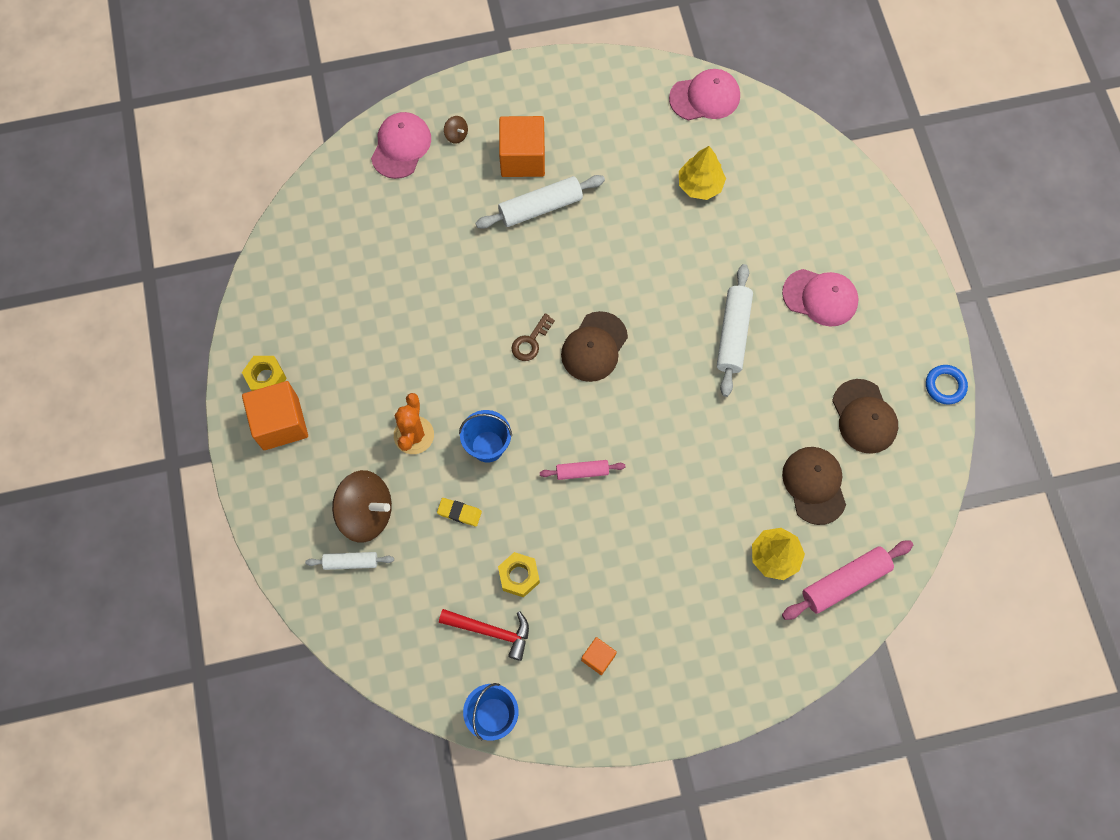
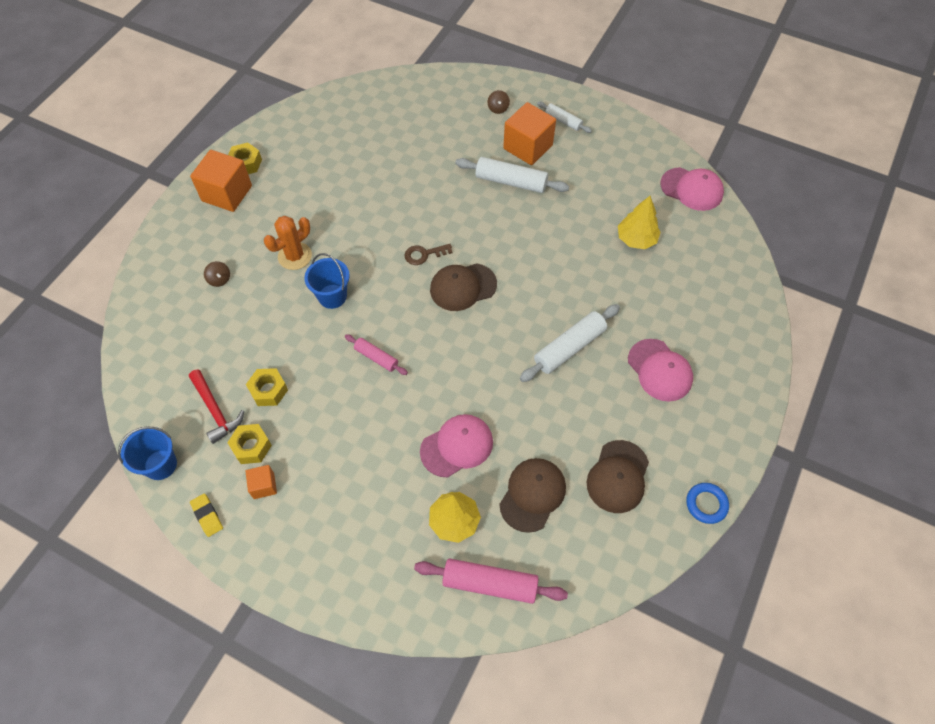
camera: 40 degrees right, 10 degrees down
(351, 562) = (180, 300): white rolling pin -> white rolling pin (563, 121)
(366, 513) = (219, 279): brown spinning top -> brown spinning top, size x0.43
(401, 146) = (457, 93): pink cap -> pink cap (457, 446)
(459, 512) = (273, 322): yellow eraser -> yellow eraser (207, 516)
(554, 635) = (251, 447): none -> yellow nut

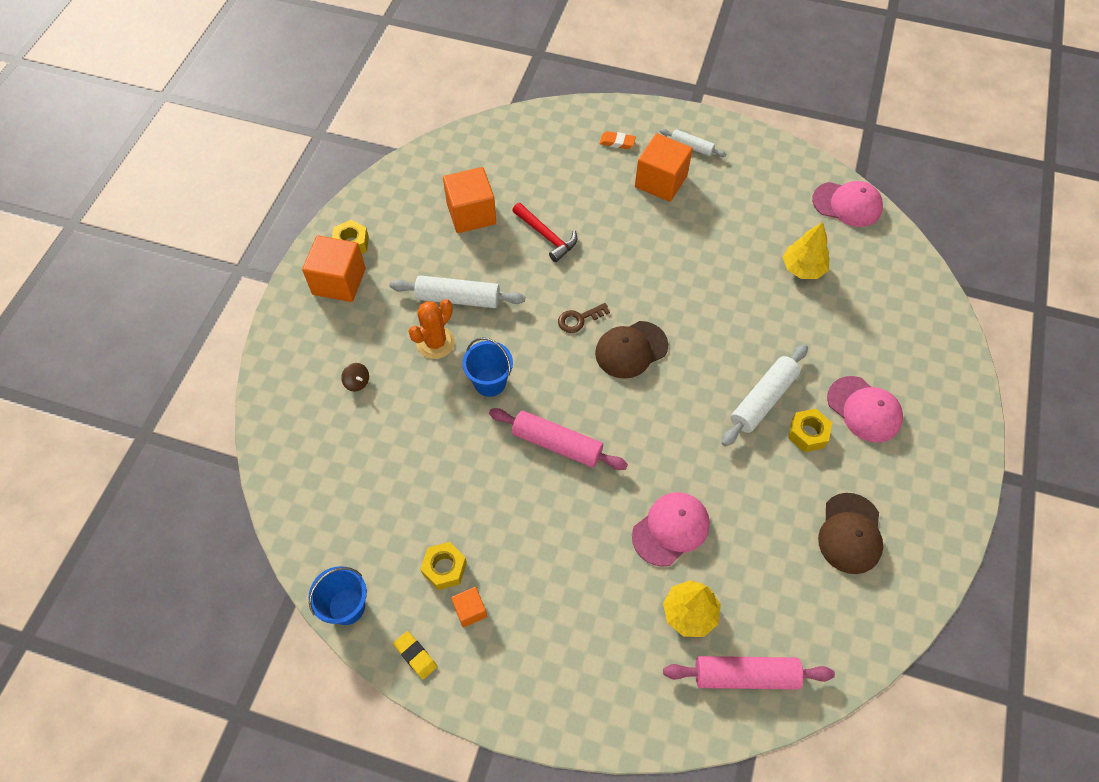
camera: 10 degrees left, 0 degrees up
(215, 410) = (393, 533): red hammer -> red hammer (546, 236)
(268, 390) = (447, 501): yellow nut -> yellow nut (807, 434)
(354, 152) = (471, 214): none -> orange cube
(376, 357) = (557, 444): pink rolling pin -> pink rolling pin, size x1.72
(498, 108) = (617, 142): brown spinning top -> orange eraser
(511, 182) = (652, 223): white rolling pin -> white rolling pin (458, 298)
(532, 495) = (765, 569): brown cap -> none
(706, 504) = (949, 547): blue ring -> none

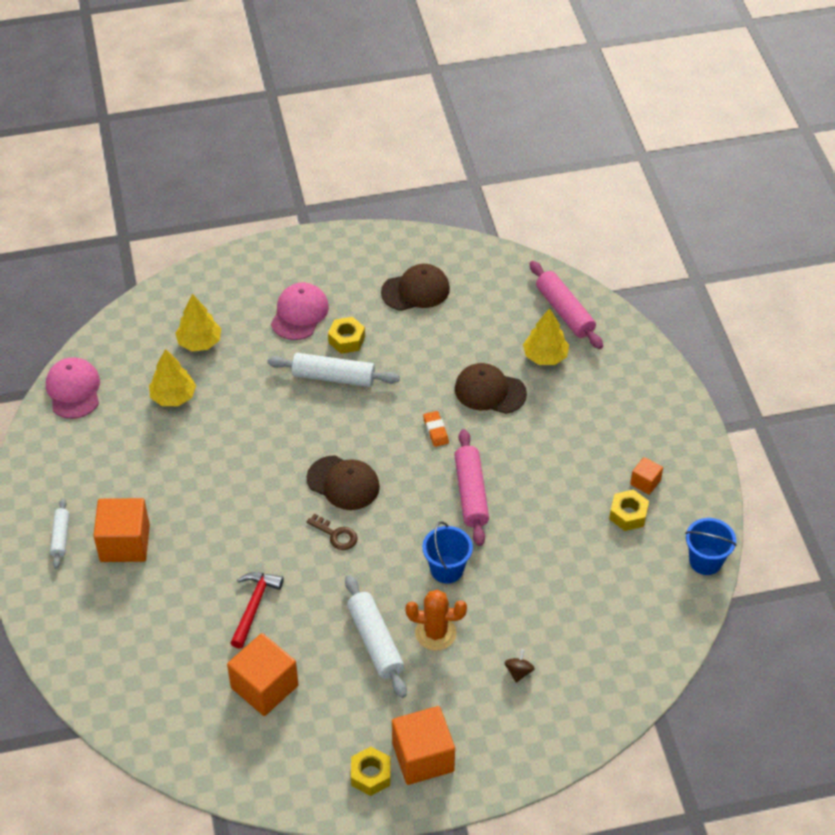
camera: 120 degrees left, 10 degrees down
(415, 655) = (702, 498): yellow eraser -> none
(617, 142) = (88, 604): orange eraser -> orange eraser (436, 430)
(670, 529) = (490, 391): pink cap -> brown cap
(863, 313) = (199, 342): none -> yellow tree

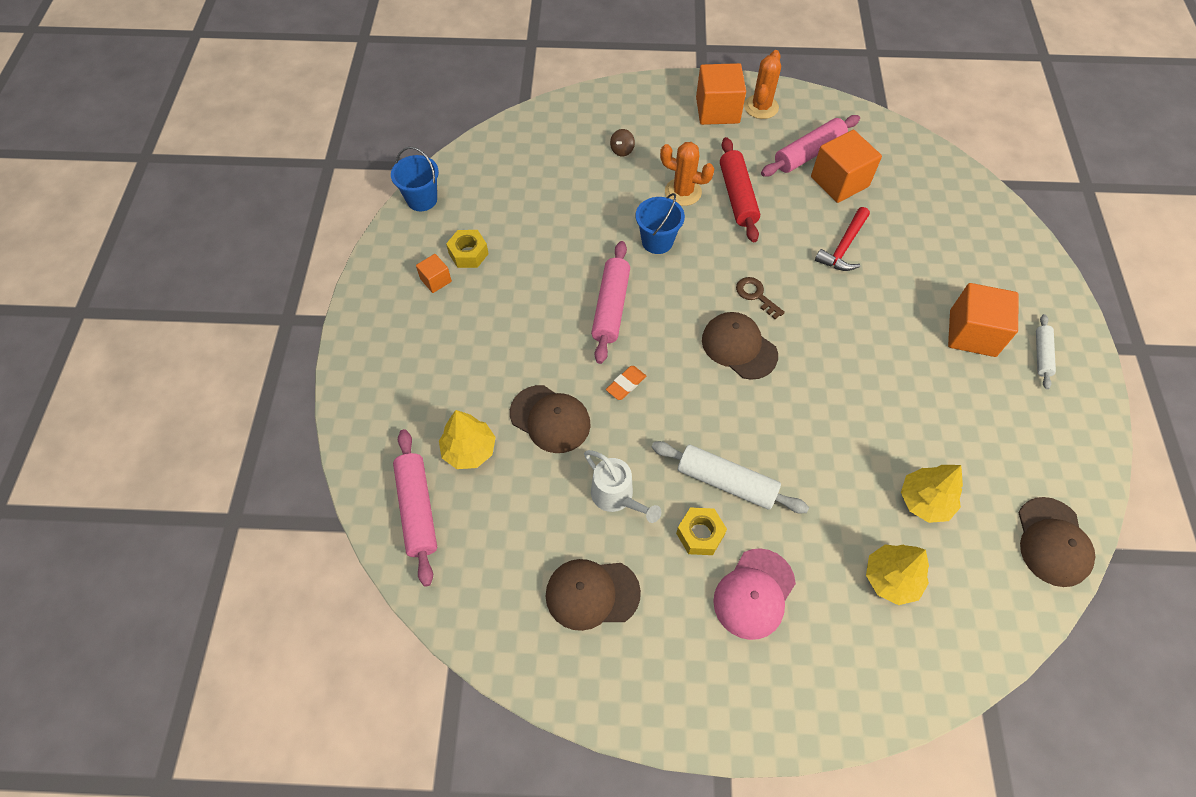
camera: 165 degrees left, 10 degrees up
(73, 390) = (1052, 542): pink cap -> brown cap
(303, 718) = (808, 153): none -> pink rolling pin
(370, 775) = (761, 107): yellow nut -> orange cactus
(375, 641) = (737, 196): white rolling pin -> red rolling pin
(417, 350) = (616, 497): none -> white watering can
(436, 430) = (626, 384): orange eraser -> orange eraser turned 45 degrees clockwise

